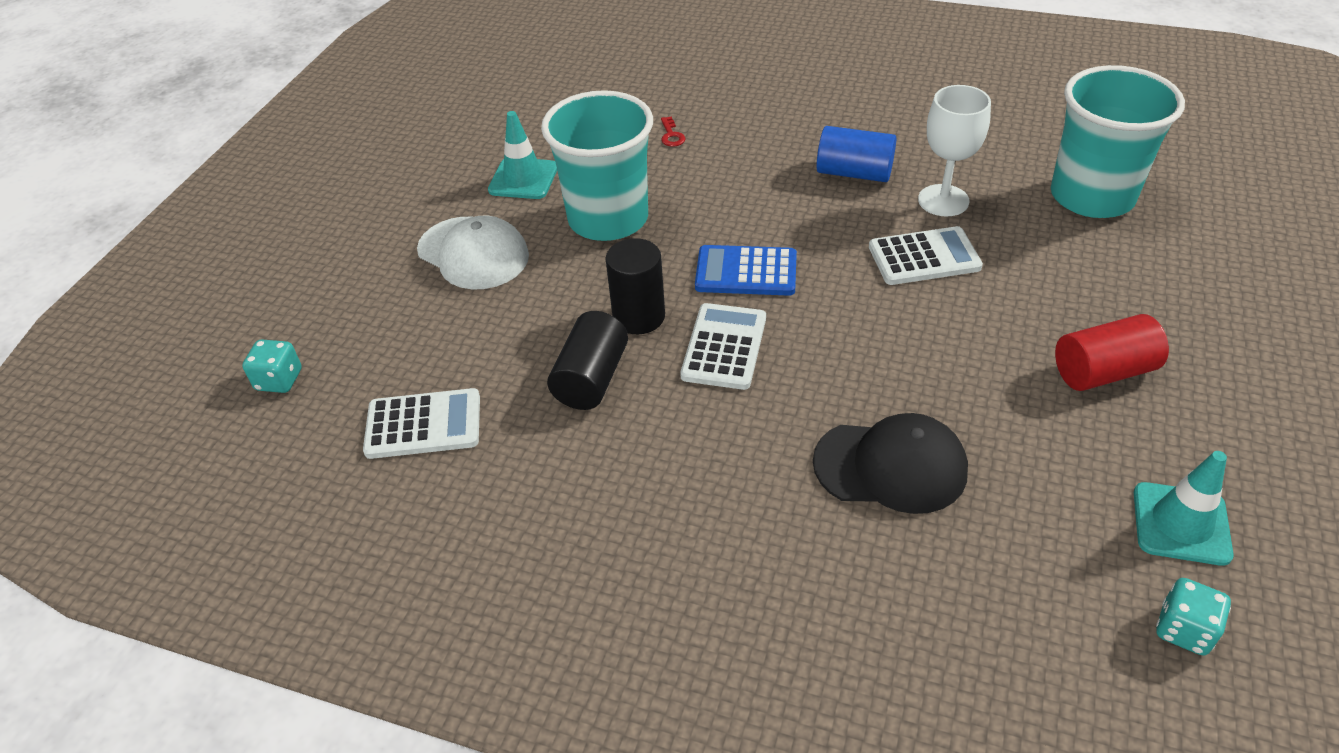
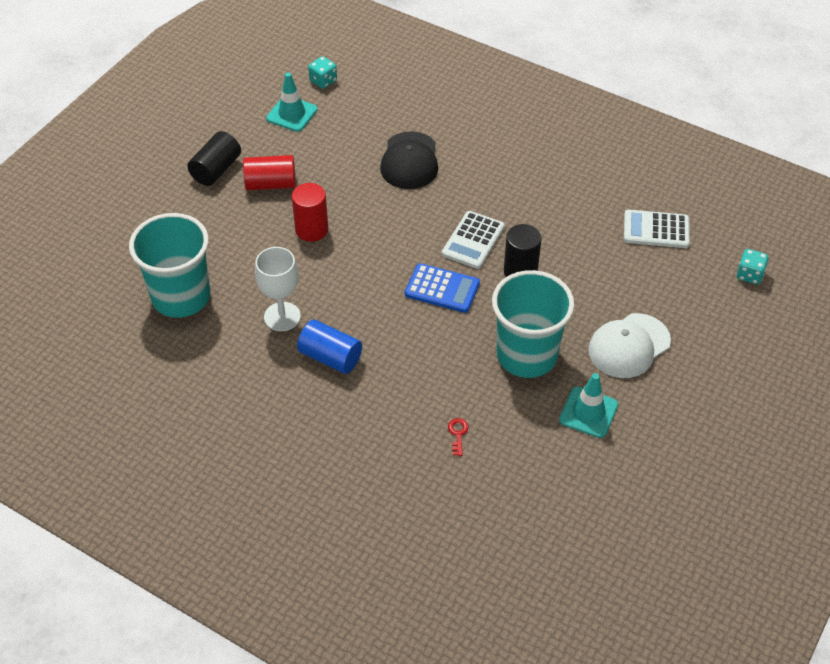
camera: 170 degrees left, 5 degrees up
(473, 253) = (629, 346): white cap -> white cap turned 90 degrees counterclockwise
(591, 379) = (556, 237): black cylinder -> black cylinder (216, 170)
(890, 466) = (409, 161): black cap -> black cap turned 105 degrees counterclockwise
(924, 257) = (322, 274): white calculator -> none
(982, 313) = (311, 229): none -> red cylinder

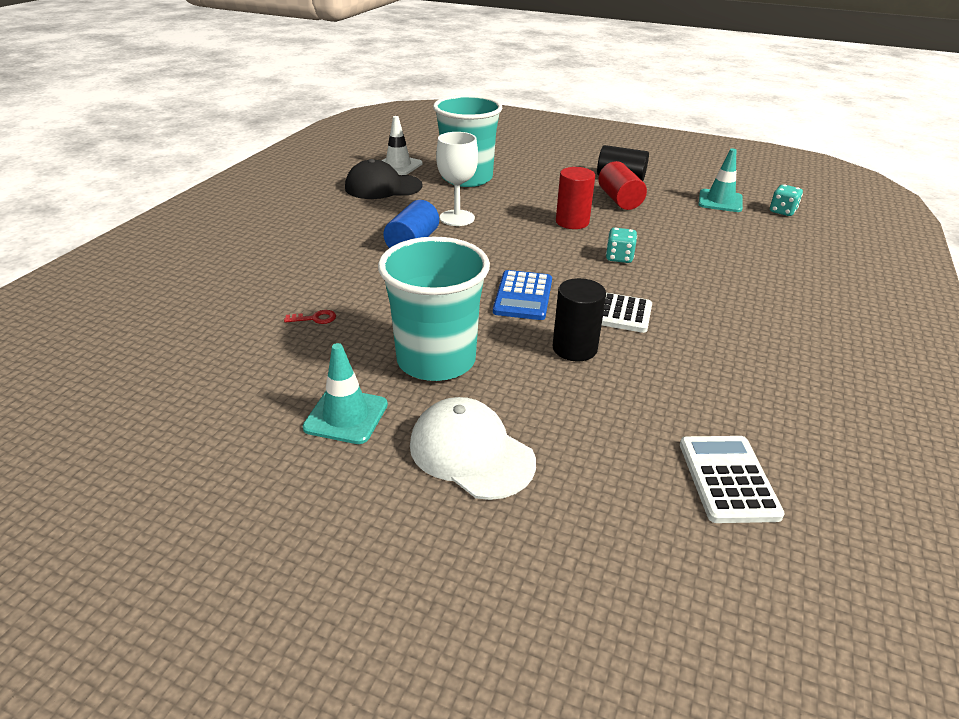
camera: 80 degrees right, 15 degrees down
(122, 358) = (398, 165): none -> white traffic cone
(409, 161) = (707, 264): black cap -> black cap (383, 187)
(749, 275) = (690, 620): turquoise dice -> turquoise dice (619, 257)

